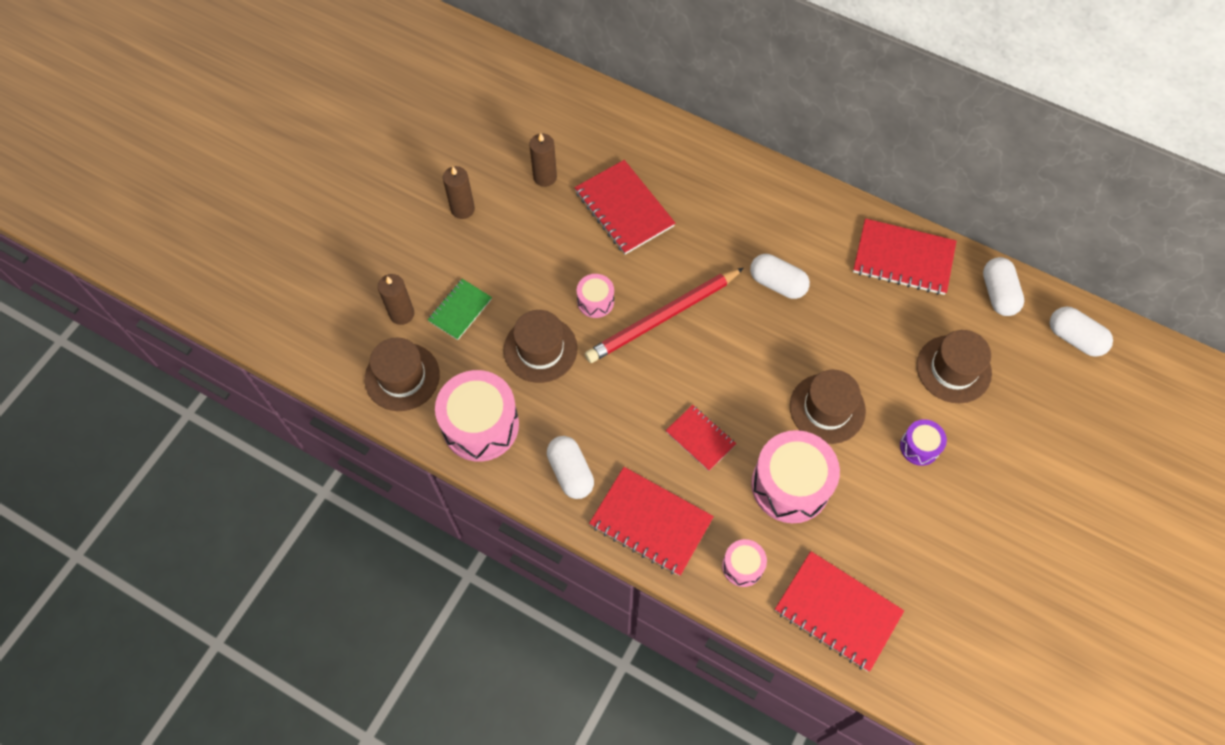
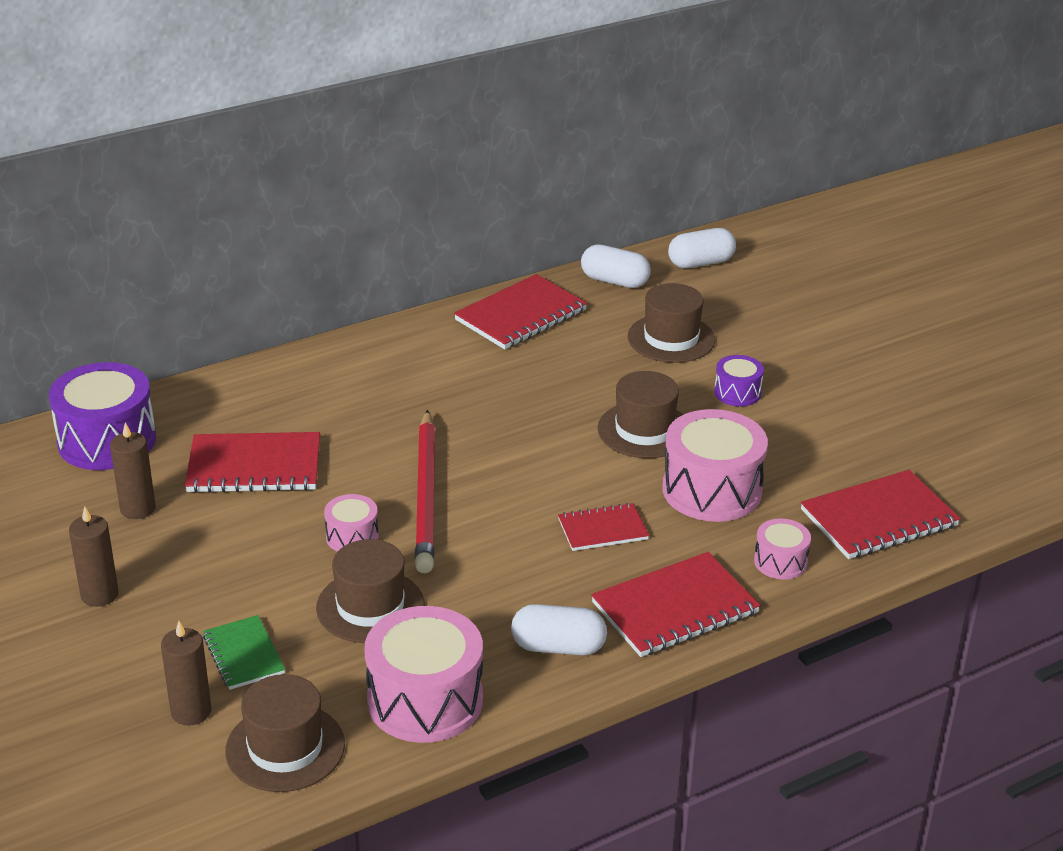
camera: 60 degrees left, 30 degrees down
(593, 120) = (107, 441): none -> purple drum
(777, 283) = (467, 401): white capsule -> none

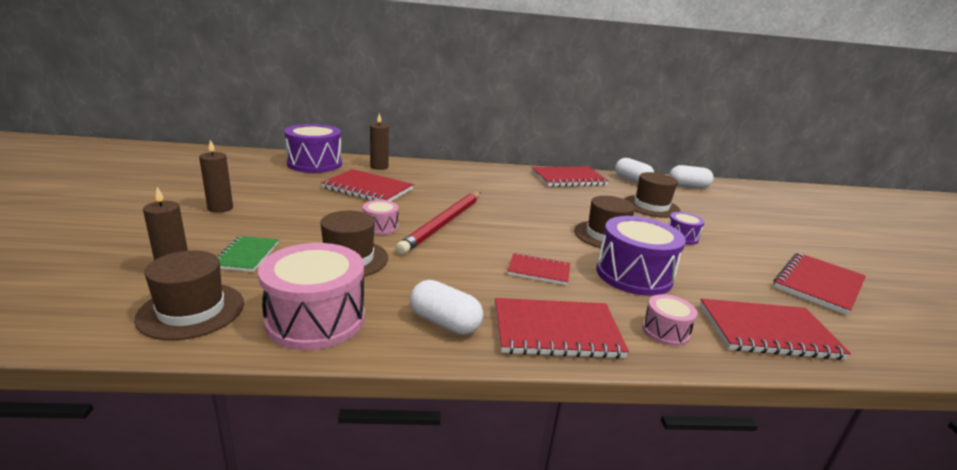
camera: 25 degrees right, 10 degrees down
(138, 509) = (291, 186): brown candle -> brown candle (379, 167)
(712, 490) = (633, 275): pink drum -> purple drum
(916, 419) = (818, 284): none -> red notebook

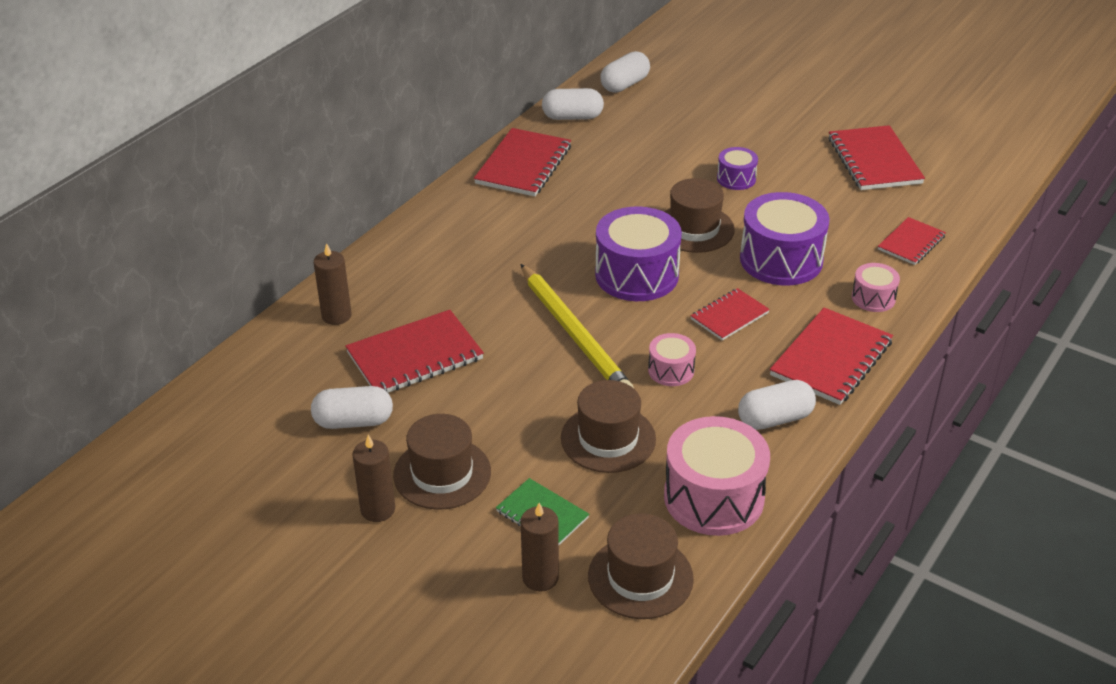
camera: 50 degrees left, 15 degrees up
(295, 187) = (353, 421): none -> white capsule
(315, 164) = (267, 376): purple drum -> purple drum (637, 275)
(380, 227) = (545, 387): pink drum -> pink drum (671, 370)
(444, 223) = (574, 333): red pencil -> yellow pencil
(651, 206) = (653, 150): brown hat -> brown hat (442, 473)
(767, 332) = (911, 243): red notebook -> red notebook, size x0.60

